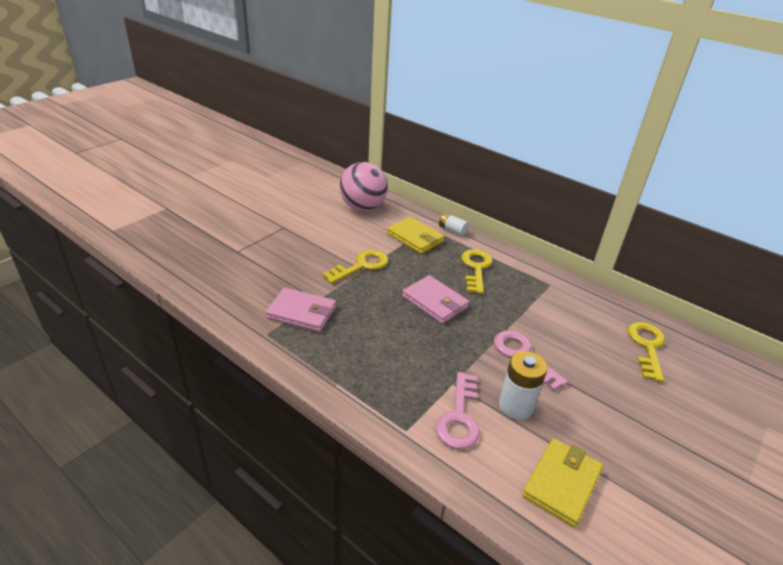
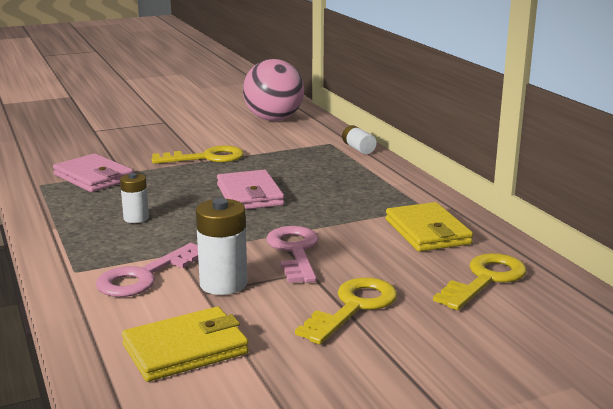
camera: 30 degrees right, 15 degrees down
(385, 353) = (136, 218): none -> white battery
(415, 238) = (301, 148): yellow wallet -> yellow wallet (427, 232)
(476, 268) = (342, 180): yellow key -> yellow key (353, 307)

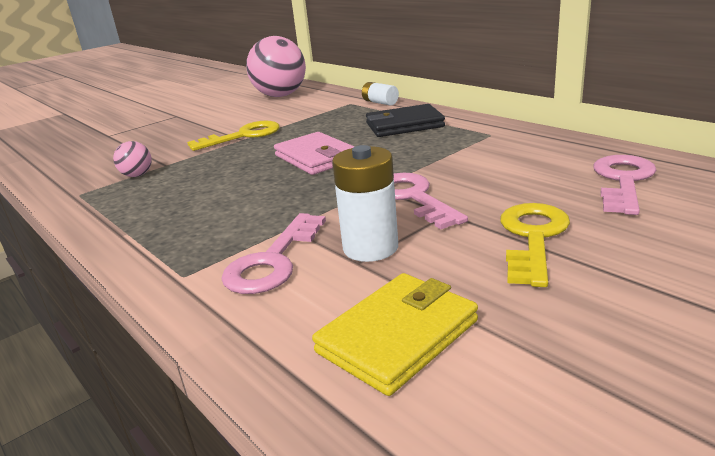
camera: 15 degrees left, 5 degrees up
(94, 177) = (137, 175): pink wallet -> pink ball
(136, 218) = (214, 203): white battery -> none
(356, 179) = (404, 125): none -> black wallet
(427, 232) = (519, 153): yellow wallet -> none
(485, 279) = (623, 181): yellow key -> pink key

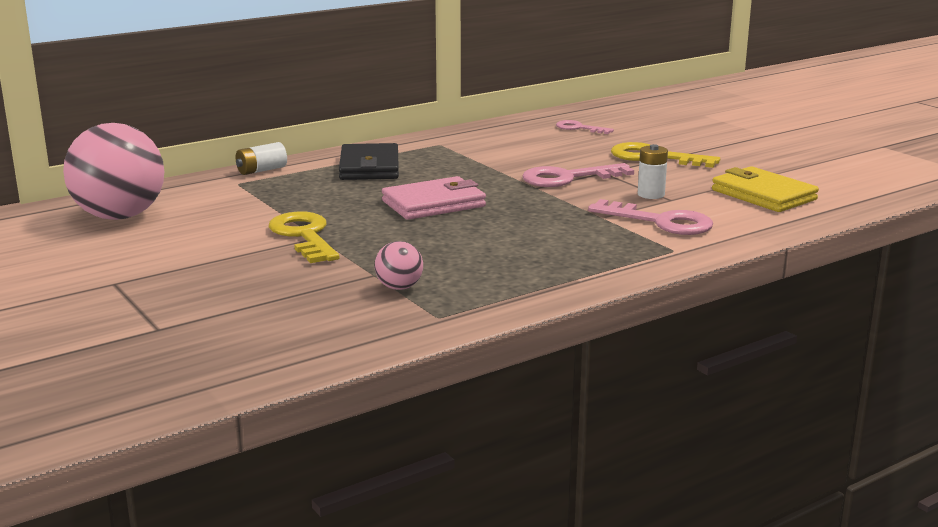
camera: 85 degrees left, 5 degrees down
(370, 248) = (651, 194): white battery -> white battery, size x0.62
(623, 181) = (579, 128): pink key -> pink key, size x0.60

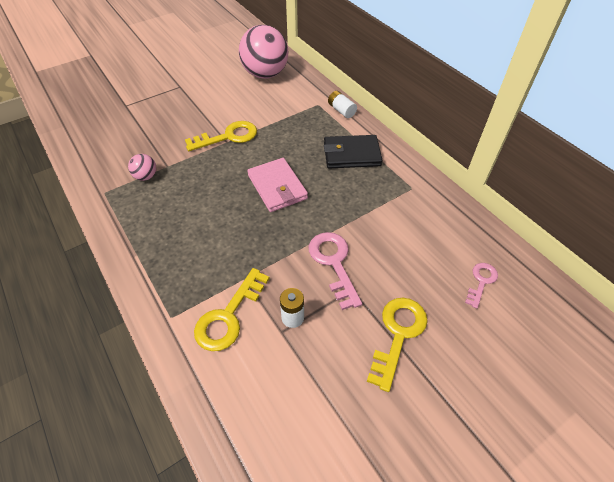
camera: 90 degrees right, 30 degrees up
(660, 222) = (229, 316): pink key -> yellow key
(763, 195) = (290, 414): yellow wallet -> none

